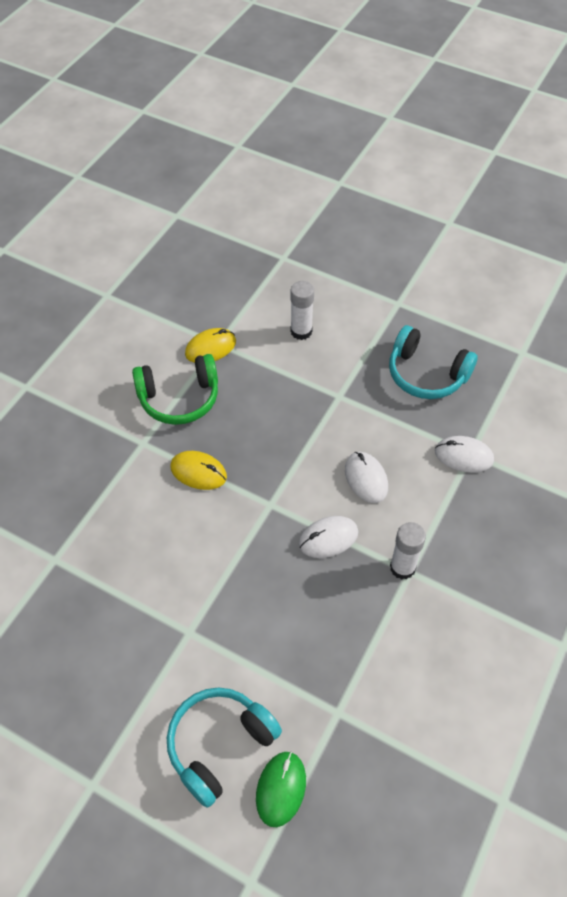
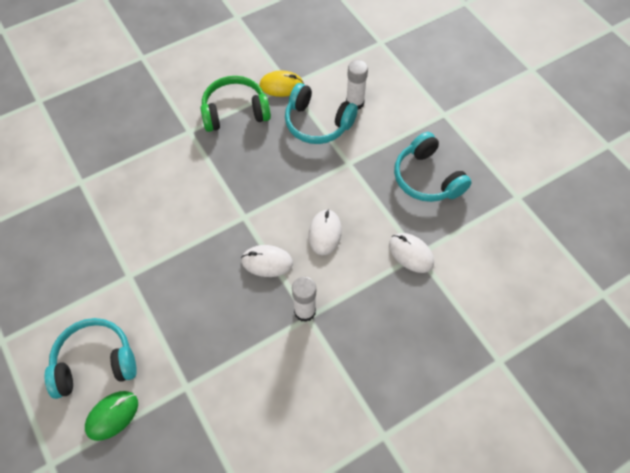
camera: 30 degrees right, 5 degrees up
(179, 398) = (235, 111): green headphones -> green headphones turned 150 degrees clockwise
(198, 472) = (211, 169): yellow mouse -> none
(277, 370) = (317, 123): none -> turquoise headphones

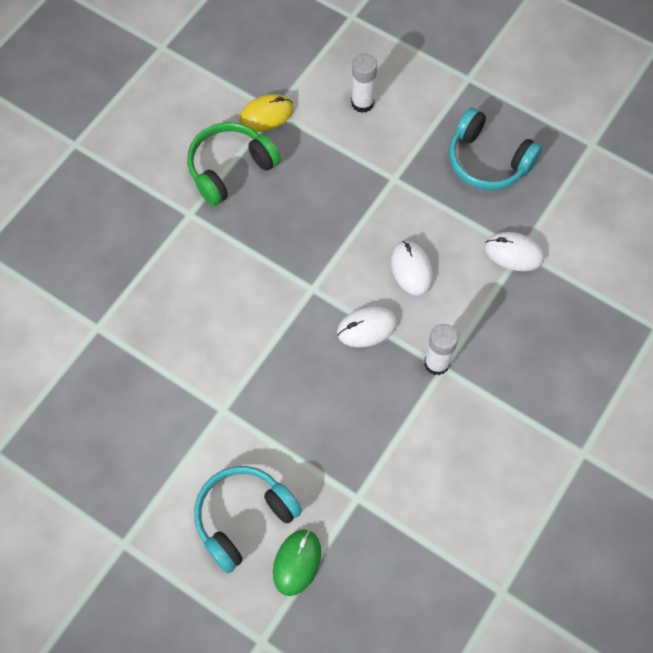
camera: 25 degrees left, 5 degrees up
(317, 123) = (333, 145): turquoise headphones -> none

